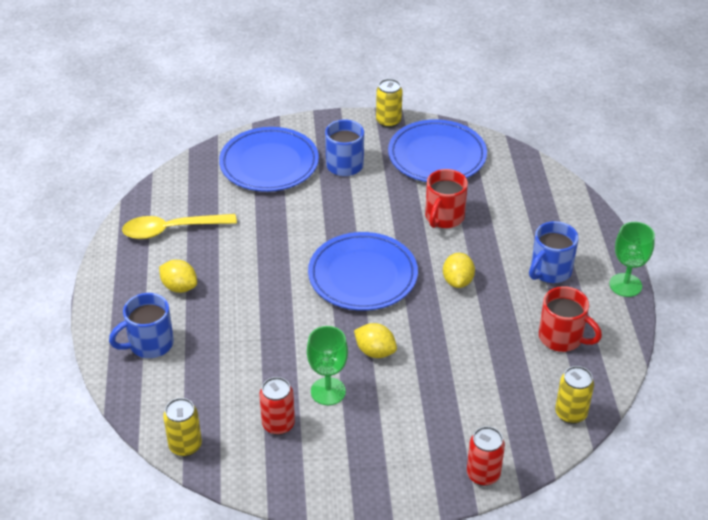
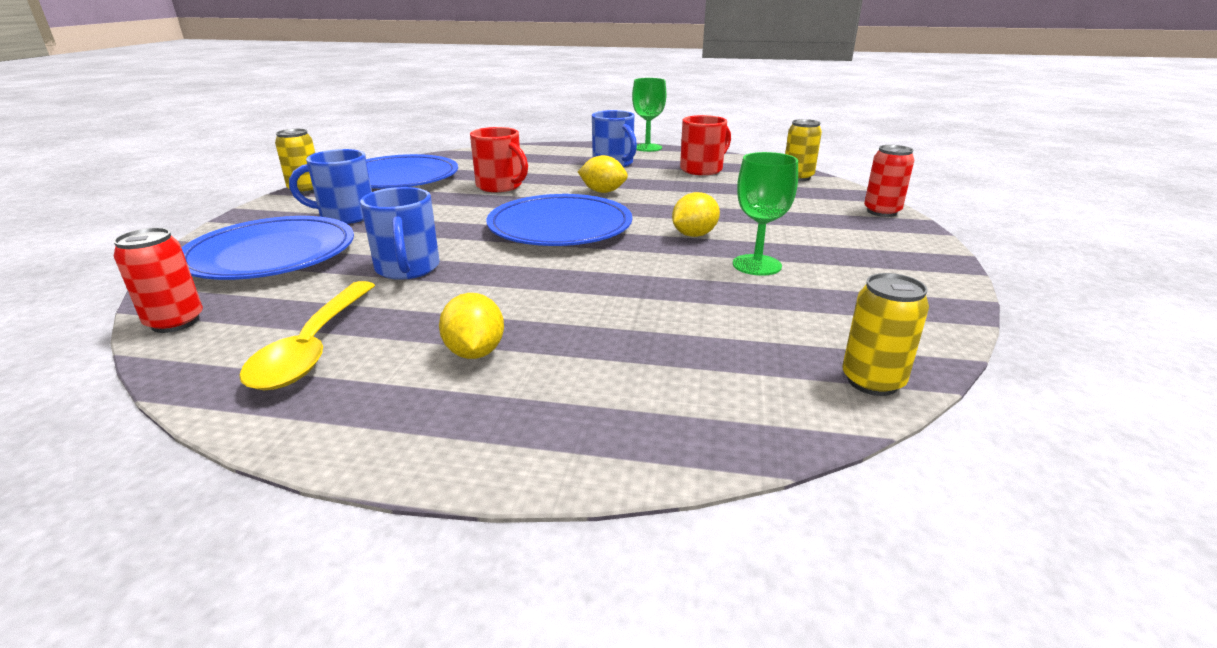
camera: 75 degrees left, 15 degrees down
(149, 344) = (607, 398): blue mug -> blue mug (407, 269)
(179, 287) = (475, 352): yellow lemon -> yellow lemon turned 60 degrees counterclockwise
(278, 424) = (817, 301): red can -> red can (175, 322)

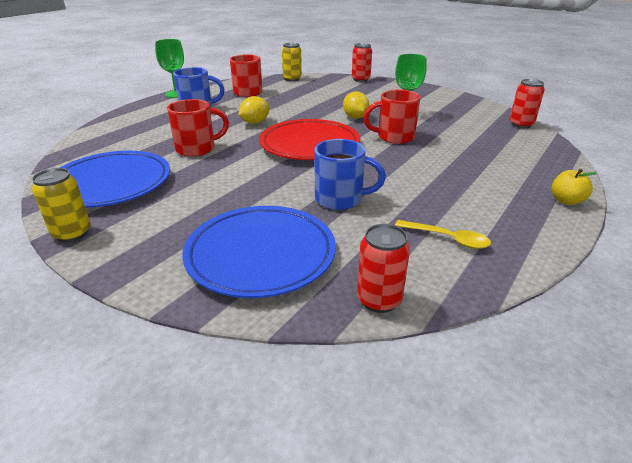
camera: 65 degrees left, 5 degrees up
(314, 346) = (447, 239): yellow spoon -> yellow spoon, size x0.62
(345, 216) = (191, 216): blue mug -> none
(475, 352) = (473, 191): yellow lemon -> none
(482, 453) = (566, 201): none -> yellow apple
(560, 227) = (309, 145): blue plate -> red plate
(643, 270) = (394, 137): none -> red mug
(872, 381) = (521, 124): yellow can -> red can

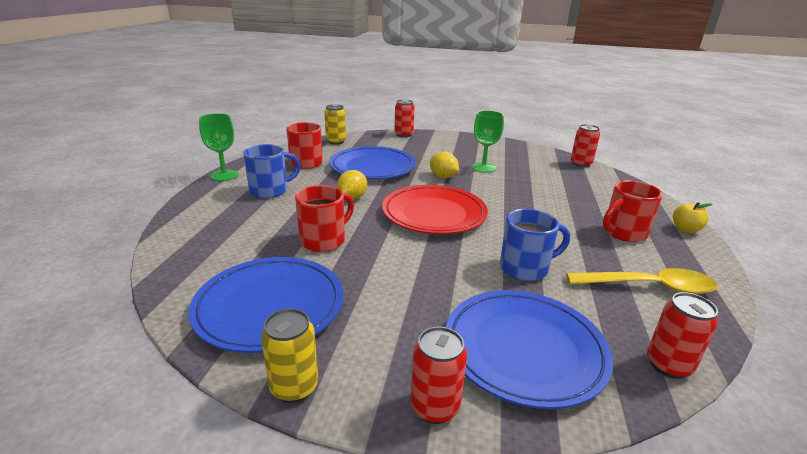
camera: 25 degrees left, 5 degrees down
(146, 271) = (434, 407): none -> red can
(299, 102) = (372, 167): none -> blue plate
(394, 137) = (499, 192): red mug -> red mug (623, 233)
(447, 239) = (649, 287): yellow spoon -> yellow spoon, size x1.61

